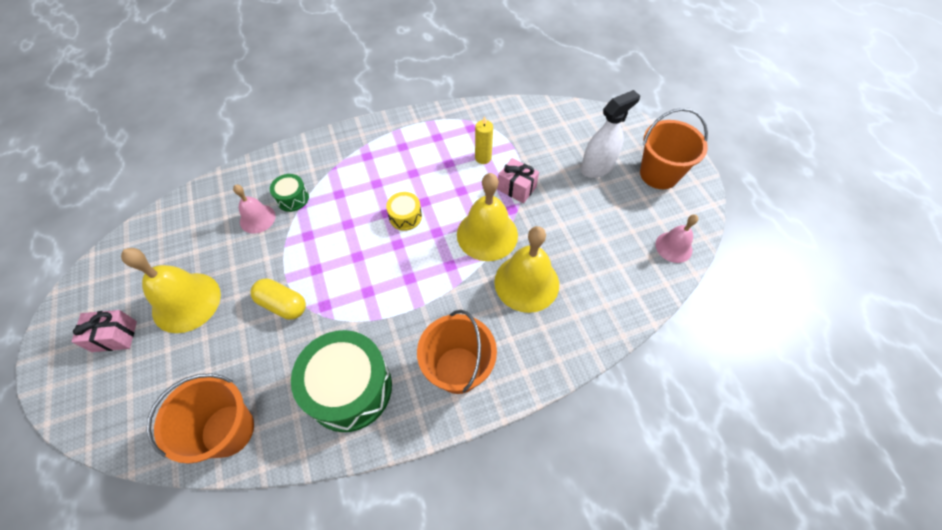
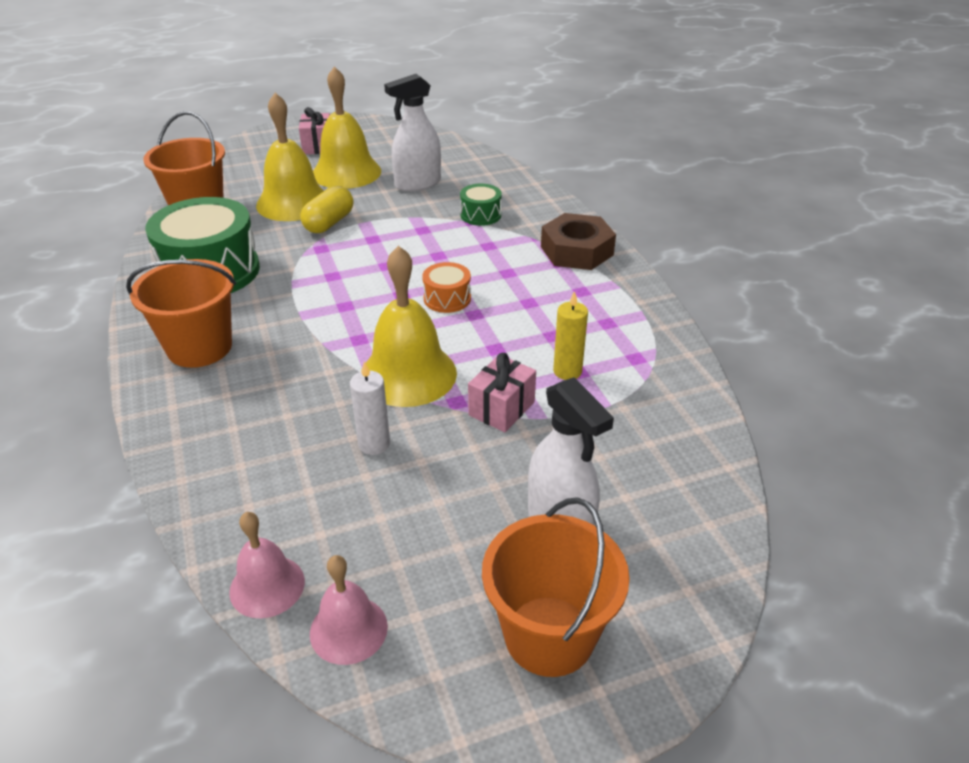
camera: 90 degrees right, 20 degrees down
(227, 243) = (417, 184): none -> white spray bottle
(257, 218) = (450, 197): pink bell -> pink bell (267, 586)
(354, 145) = (577, 251): none -> brown nut
(405, 216) = (447, 298): yellow drum -> orange drum
(526, 283) = (313, 413): yellow bell -> yellow bell (293, 203)
(551, 247) = (374, 444): none -> white candle

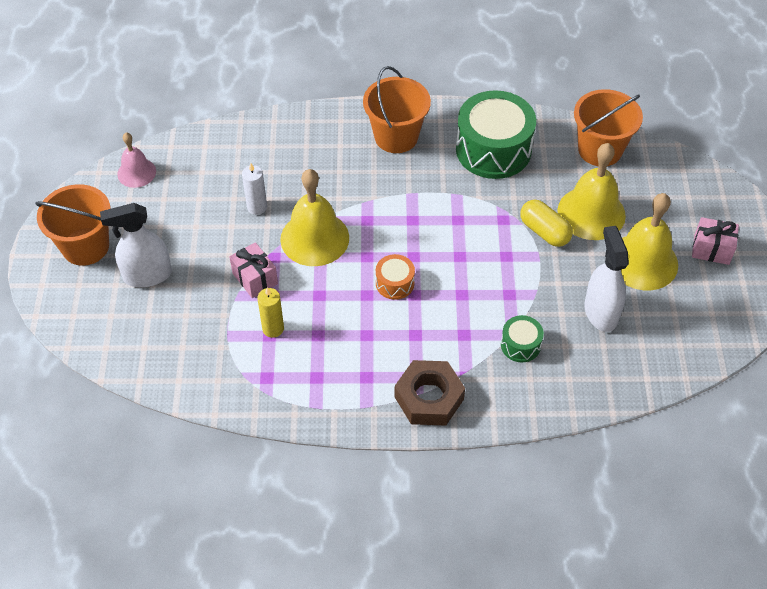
camera: 110 degrees right, 15 degrees up
(267, 586) = (180, 147): pink bell -> none

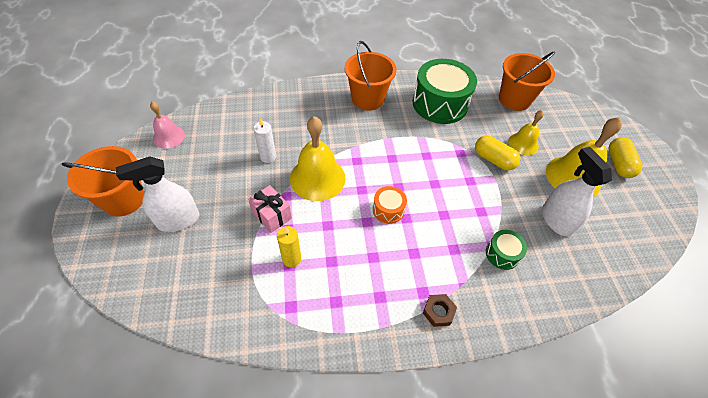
camera: 10 degrees left, 0 degrees up
(429, 398) = (438, 312): brown nut -> brown nut, size x0.53
(591, 213) = (523, 143): yellow bell -> yellow bell, size x0.58
(711, 249) = (618, 164): pink gift -> yellow capsule

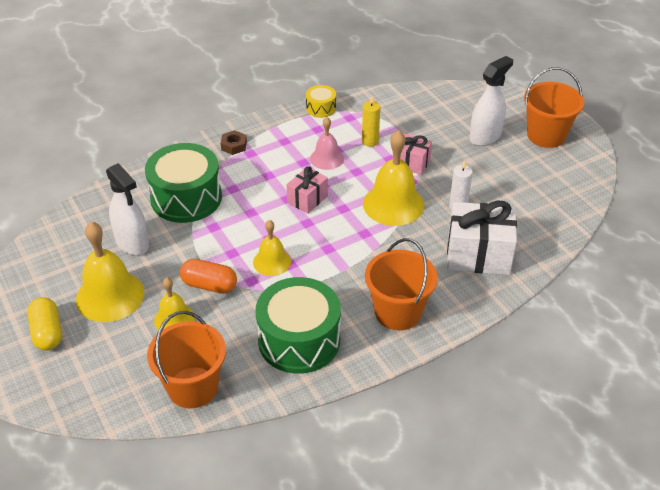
camera: 160 degrees right, 10 degrees down
(169, 137) = (574, 192): pink bell -> pink bell (326, 158)
(286, 116) = (478, 255): none -> white gift
(314, 338) = (321, 108): none -> yellow drum
(388, 210) = (307, 199): orange drum -> pink gift
(440, 162) = (272, 262): none -> yellow bell
(493, 160) = (209, 285): yellow capsule -> orange capsule
(502, 254) = (186, 198): green drum -> green drum, size x2.13

